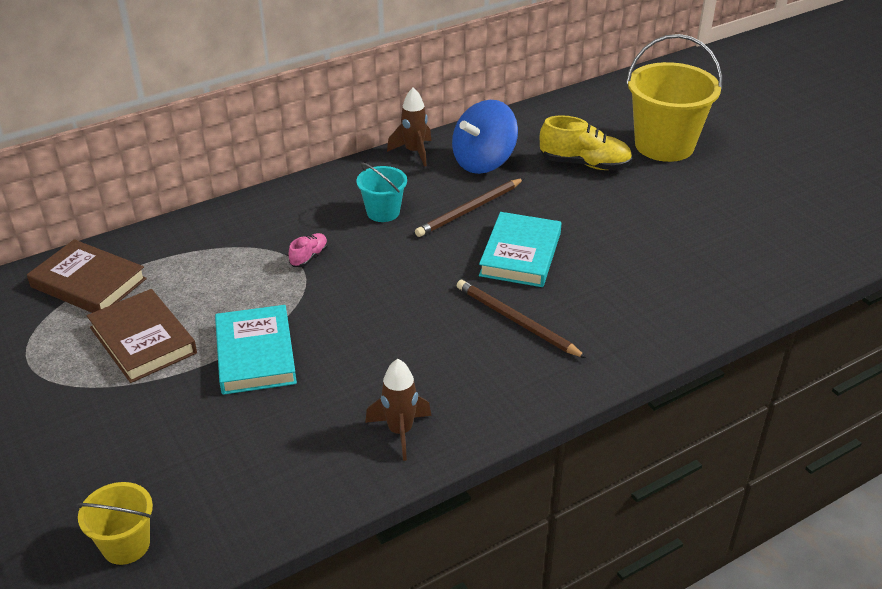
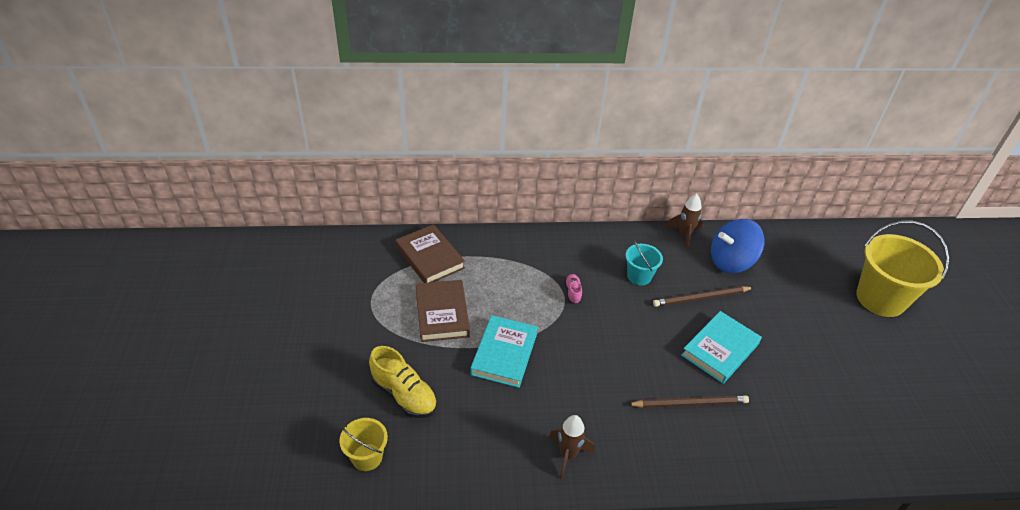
camera: 25 degrees right, 5 degrees up
(309, 257) = (573, 292): pink shoe -> pink shoe turned 60 degrees counterclockwise
(516, 321) = (690, 403): brown pencil -> brown pencil turned 105 degrees clockwise
(584, 164) = (807, 292): yellow shoe -> yellow shoe (404, 394)

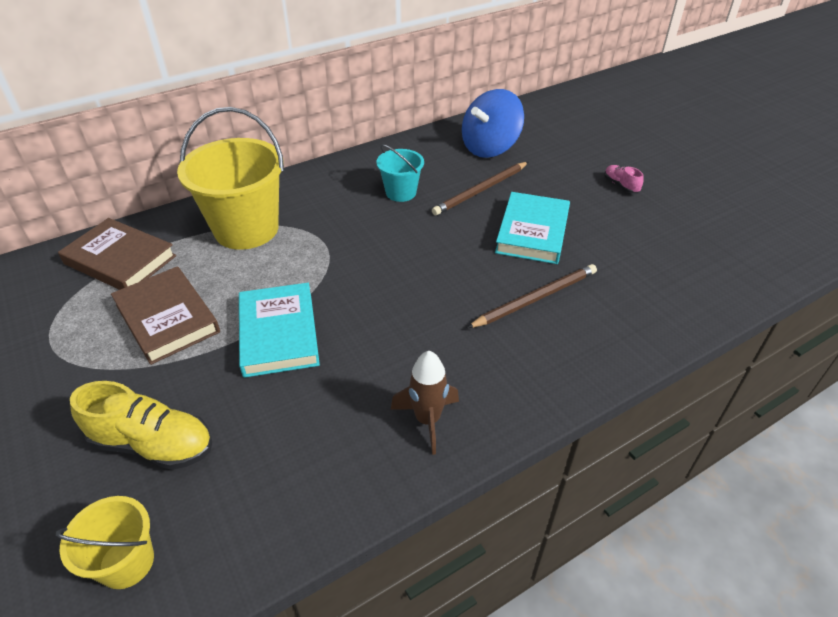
camera: 25 degrees left, 0 degrees up
(573, 292) = (332, 234): pink shoe -> pink shoe (620, 185)
(684, 235) = (426, 139): brown rocket -> none
(880, 299) = (650, 133): yellow bucket -> yellow bucket (246, 229)

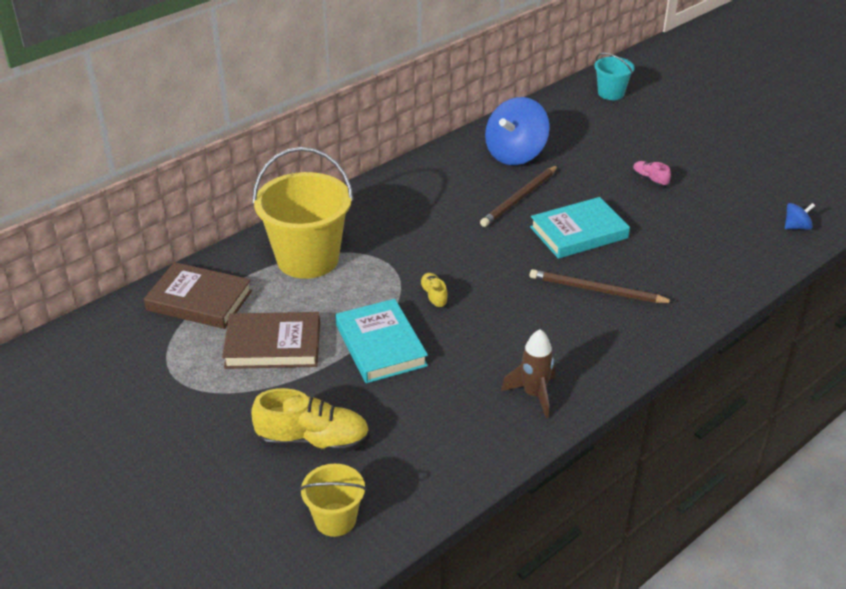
camera: 10 degrees left, 5 degrees down
(167, 318) = (273, 345): brown book -> brown book turned 45 degrees counterclockwise
(356, 284) = (433, 296): none -> yellow shoe
(401, 192) = (443, 208): turquoise bucket -> turquoise bucket (611, 93)
(532, 232) = (578, 232): turquoise book -> turquoise book turned 60 degrees clockwise
(536, 298) = (597, 290): brown pencil -> brown pencil turned 120 degrees counterclockwise
(776, 252) = (796, 227): none -> blue spinning top

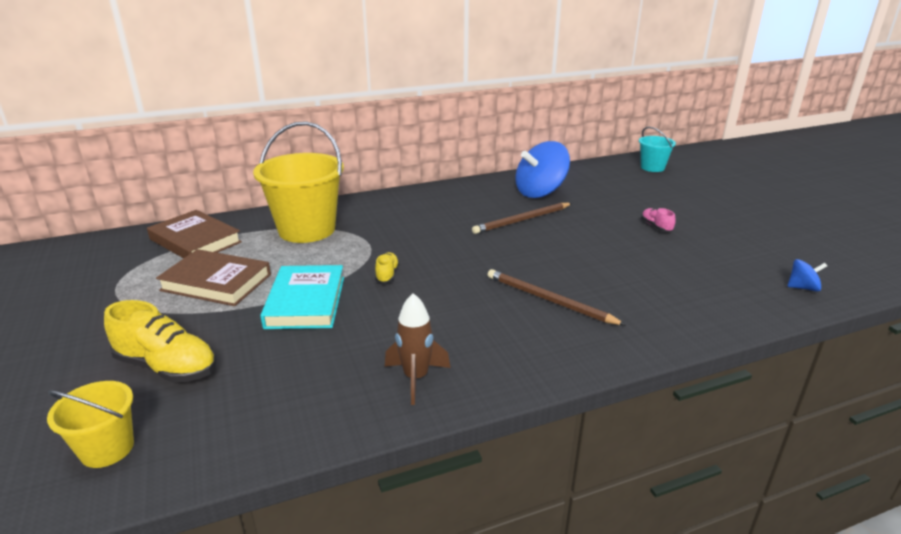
camera: 20 degrees right, 10 degrees down
(578, 232) = (561, 253): turquoise book -> none

